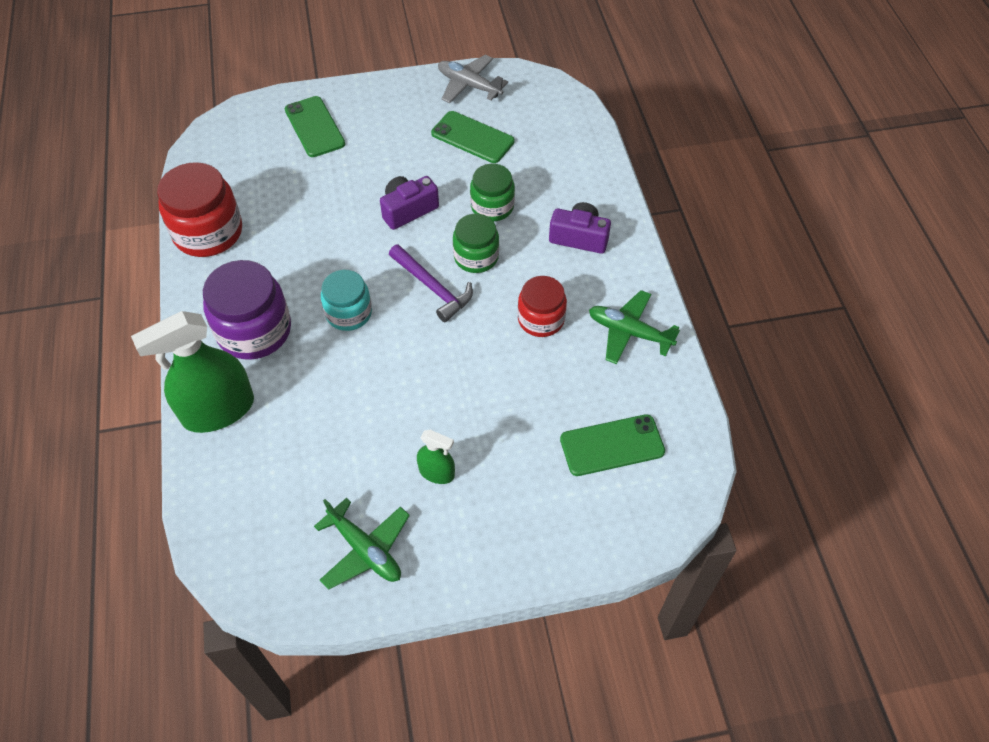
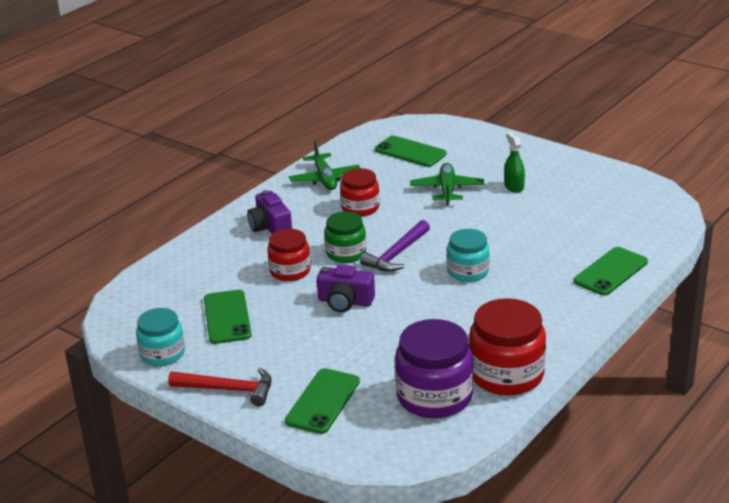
camera: 130 degrees left, 25 degrees down
(218, 410) = (611, 272): green spray bottle -> green phone
(254, 330) = (542, 297): purple jar -> purple jar (434, 397)
(365, 550) = (589, 182): green plane -> green plane (447, 190)
(387, 93) = (228, 389): none -> red hammer
(433, 287) = (397, 254): purple hammer -> purple hammer turned 150 degrees counterclockwise
(469, 85) = (162, 354): grey plane -> turquoise jar
(492, 206) = (290, 271): green jar -> red jar

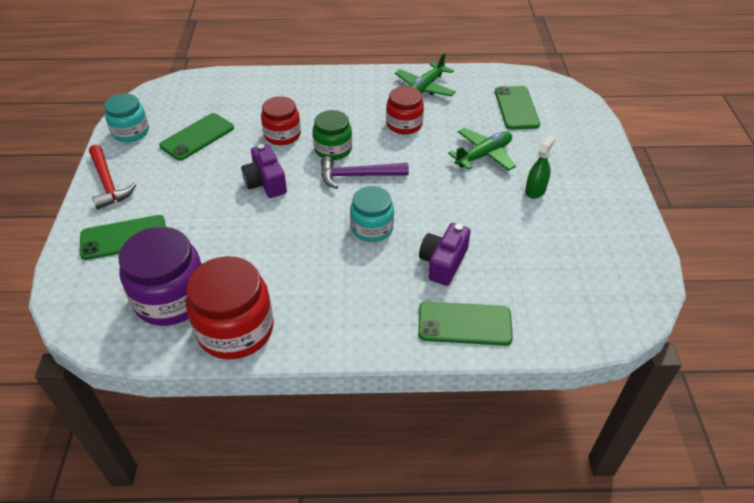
camera: 50 degrees right, 15 degrees up
(270, 227) = (331, 97): purple camera -> purple camera (443, 262)

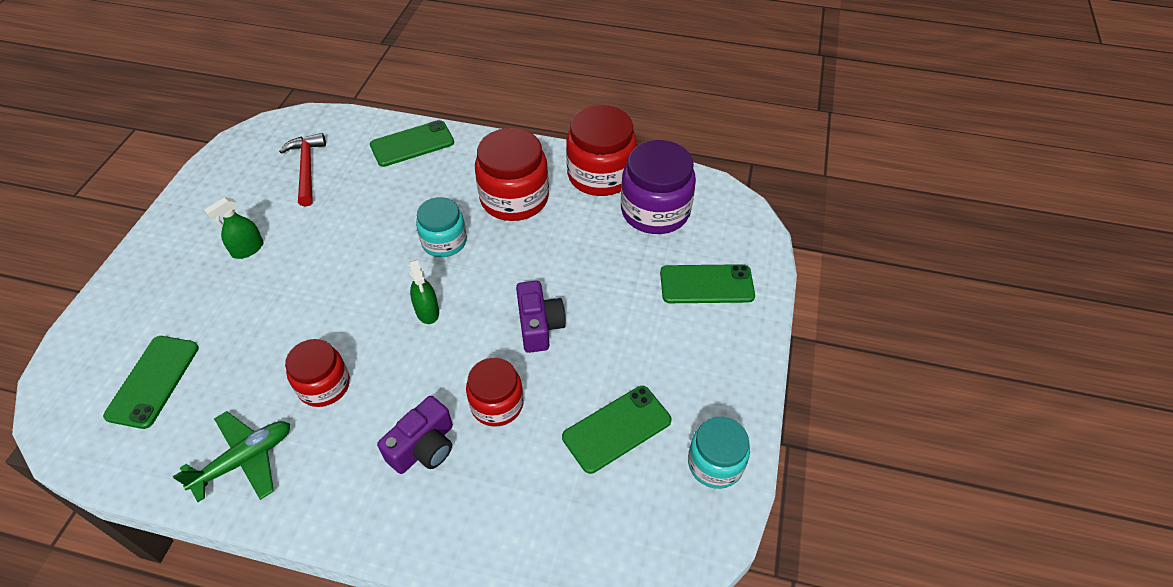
camera: 165 degrees left, 5 degrees up
(108, 183) = (735, 368): red hammer -> red hammer (307, 168)
(322, 282) = (514, 198): none -> red jar
(333, 149) = (439, 361): green jar -> none
(358, 176) = (427, 311): purple hammer -> green spray bottle
(443, 262) = (396, 194): purple camera -> purple camera (424, 447)
(464, 324) = (412, 144): green phone -> green phone turned 45 degrees counterclockwise
(483, 155) = (263, 309): green plane -> none

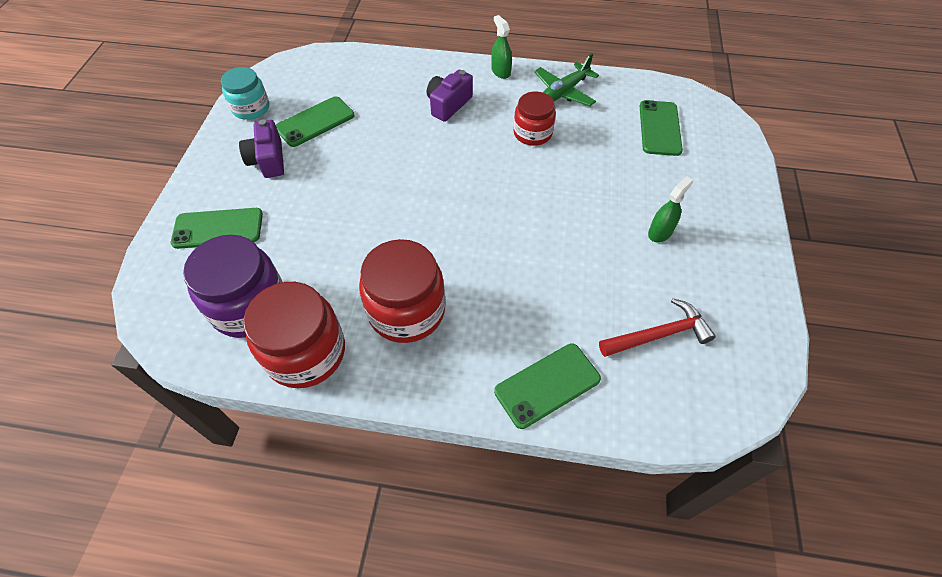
camera: 175 degrees right, 5 degrees up
(307, 168) = (658, 334): red hammer -> red hammer turned 90 degrees counterclockwise
(427, 311) = (470, 189): green spray bottle -> green spray bottle (500, 71)
(444, 241) = (472, 253): turquoise jar -> none
(497, 404) = (402, 130): red jar -> none
(539, 325) = (373, 184): purple camera -> purple camera (268, 160)

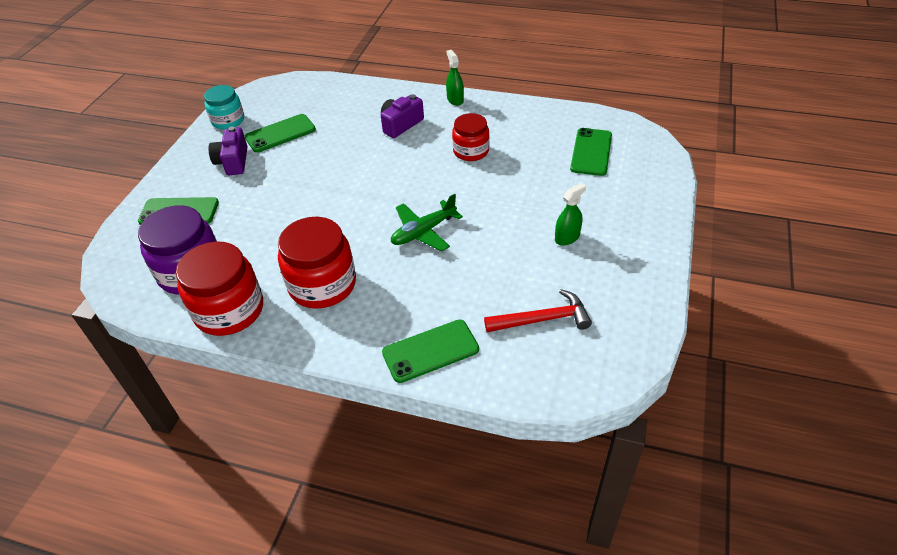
camera: 10 degrees right, 10 degrees down
(564, 92) = (509, 118): green plane -> green plane (423, 232)

